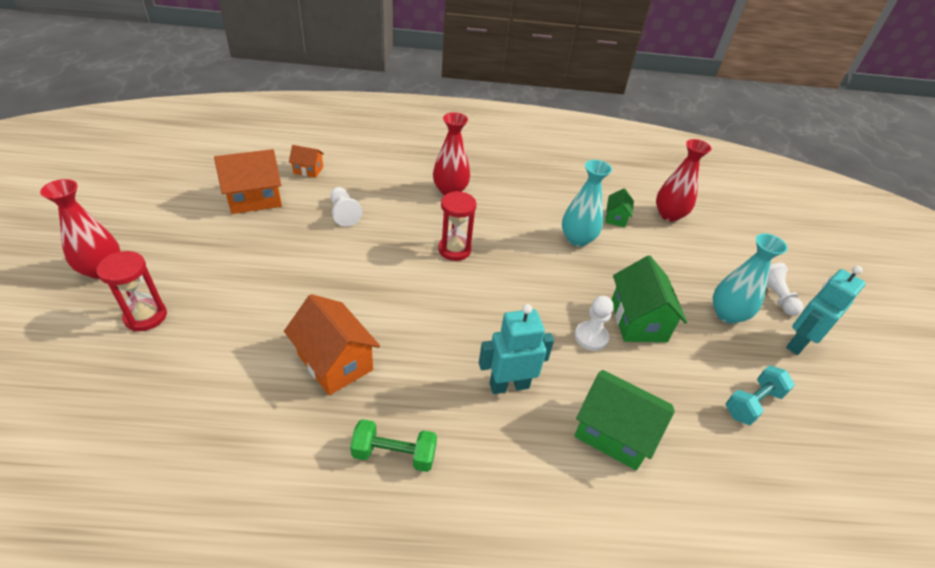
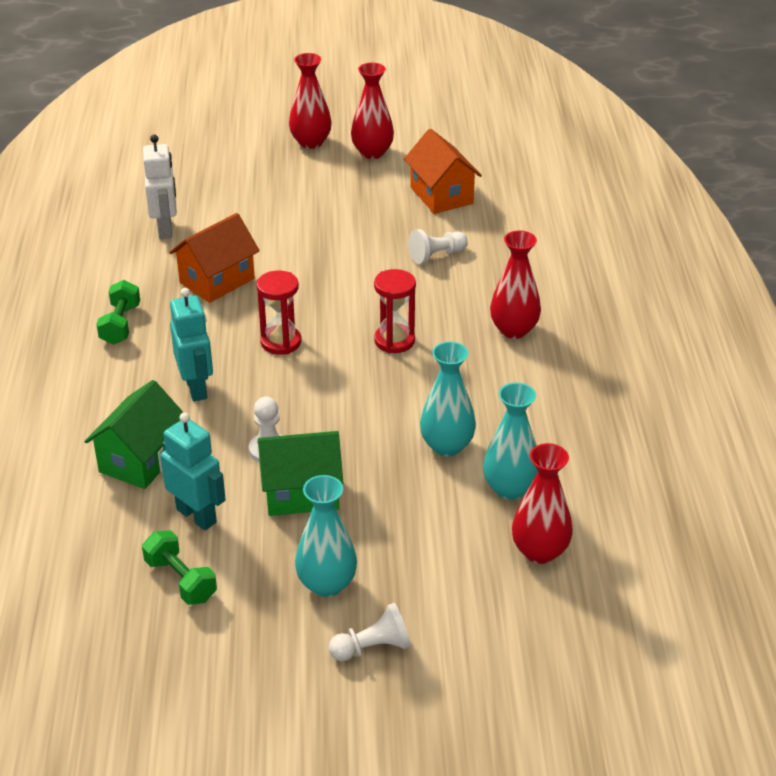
camera: 90 degrees right, 5 degrees down
(145, 316) = (258, 176): red hourglass -> red hourglass (281, 342)
(154, 229) = (372, 152): none -> red vase
(212, 407) = (165, 229): none -> white robot
(308, 170) = (511, 219): orange house -> none
(616, 218) = (510, 488): green house -> turquoise vase
(752, 403) = (180, 580): turquoise dumbbell -> green dumbbell
(798, 343) = (283, 652): turquoise robot -> turquoise robot (197, 516)

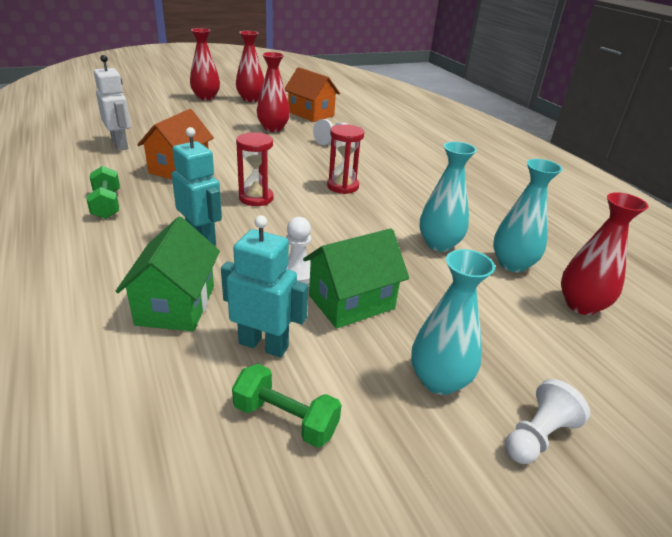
camera: 25 degrees left, 5 degrees down
(513, 330) = (418, 171): red vase -> red vase (273, 128)

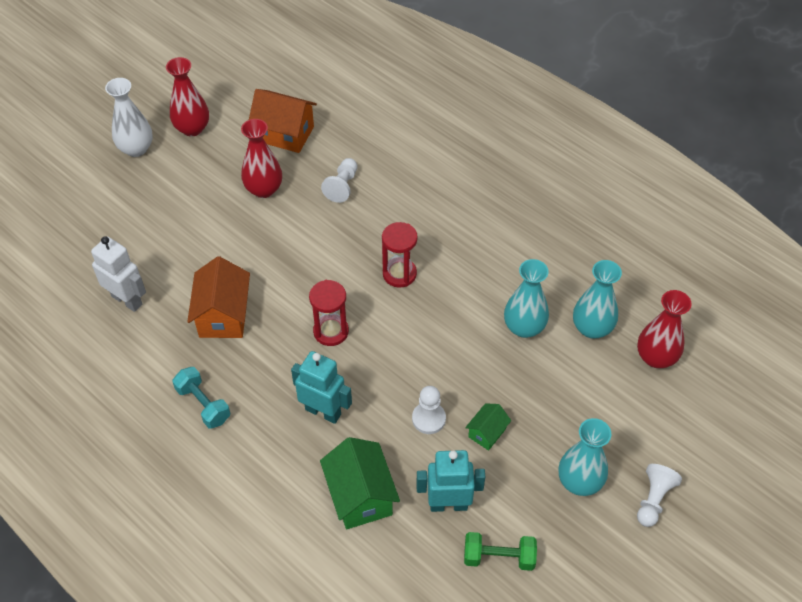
camera: 20 degrees left, 20 degrees up
(106, 204) = (203, 404): green dumbbell -> turquoise dumbbell
(206, 97) = (136, 148): red vase -> white vase
(351, 302) = (487, 433): green house -> green house, size x0.54

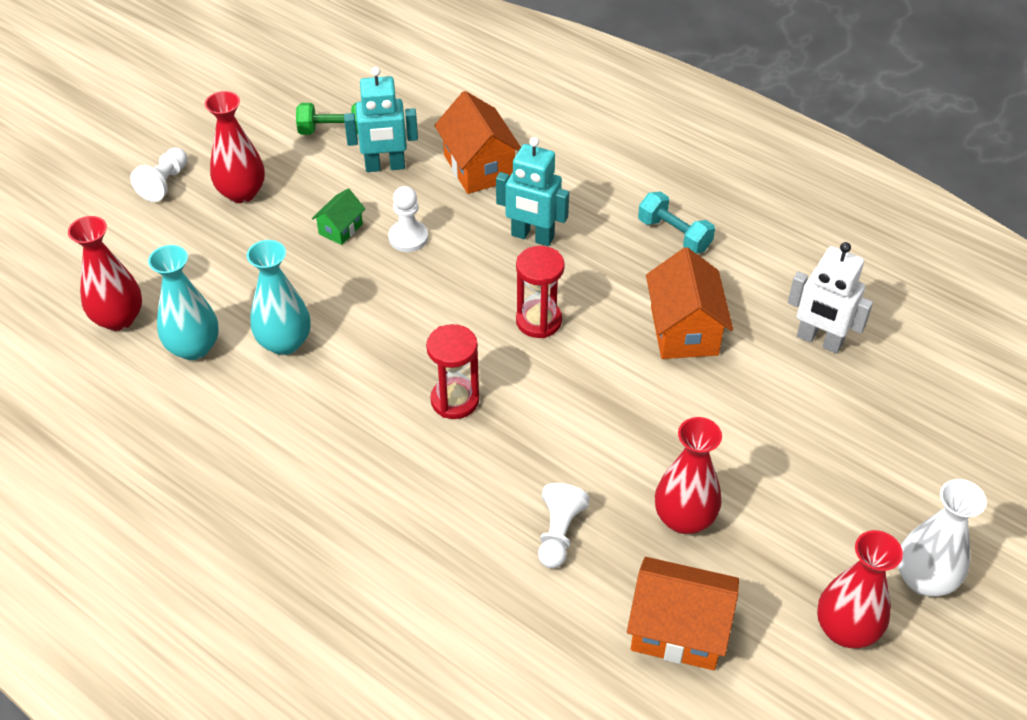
camera: 175 degrees right, 5 degrees down
(360, 496) = (479, 167): green house -> orange house
(579, 482) = (242, 193): turquoise vase -> red vase

